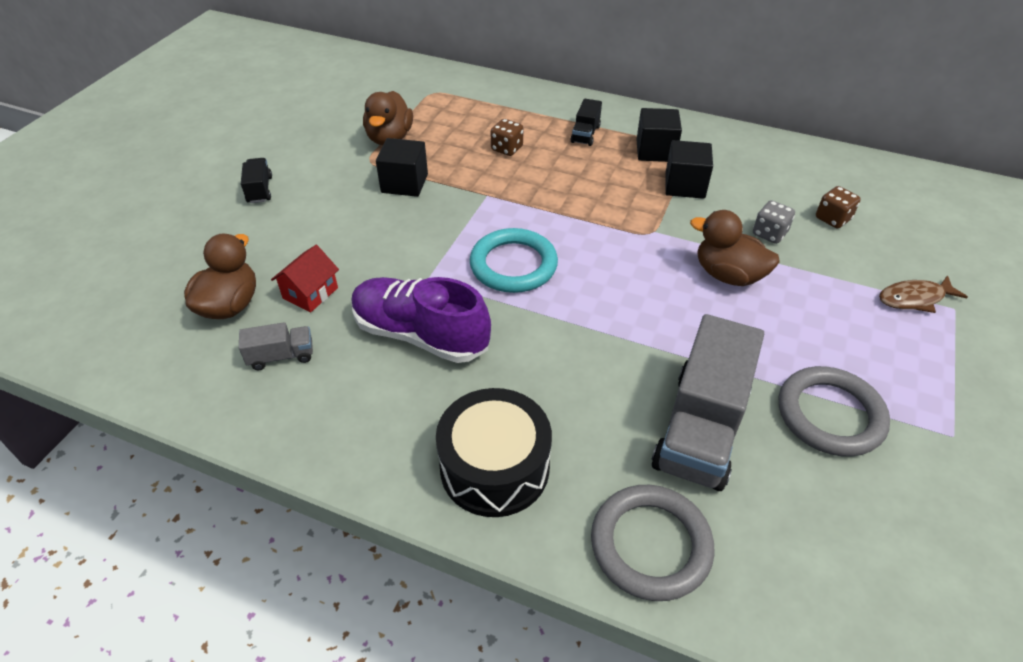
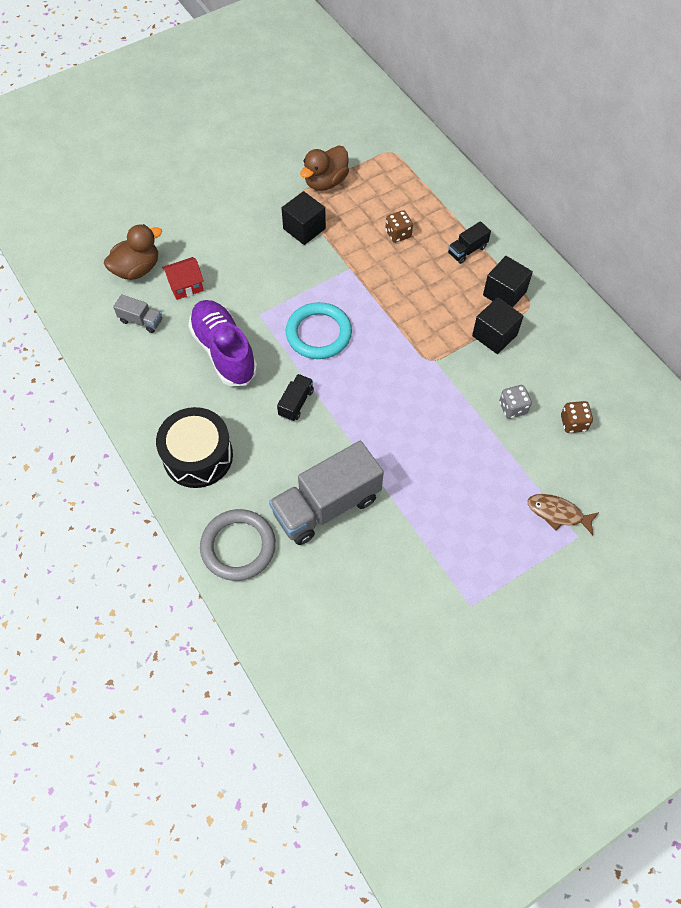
camera: 35 degrees right, 15 degrees up
(260, 190) = (211, 186): black truck -> black truck (296, 403)
(728, 275) = (449, 421): brown duck -> none
(830, 415) = (410, 546): grey ring -> none

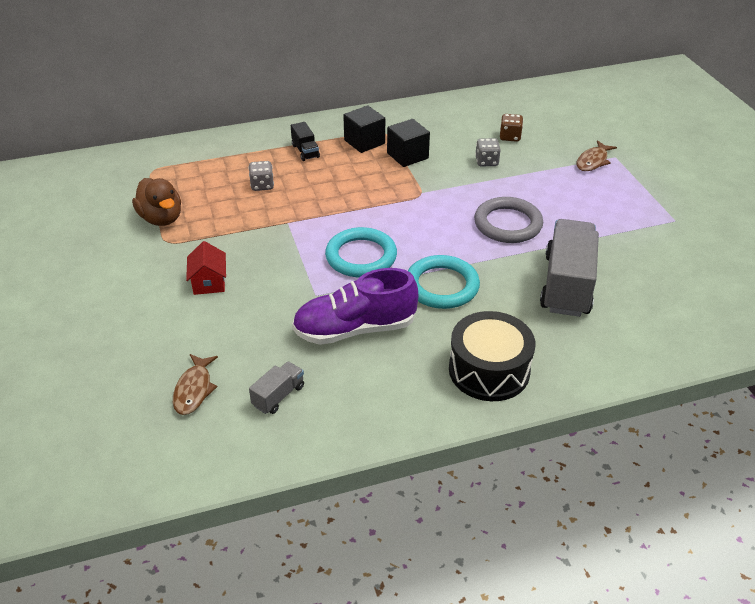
camera: 75 degrees left, 20 degrees down
(137, 269) = (194, 390): brown duck -> brown fish
(185, 285) = (245, 348): red house -> red house (209, 282)
(238, 546) = (606, 354): grey ring -> grey ring (508, 224)
(296, 403) = (442, 286): black truck -> turquoise ring
(304, 229) = (216, 244): black cube -> none
(326, 505) = (566, 285): grey truck -> grey truck turned 150 degrees counterclockwise
(398, 234) = (262, 185): brown dice -> grey dice

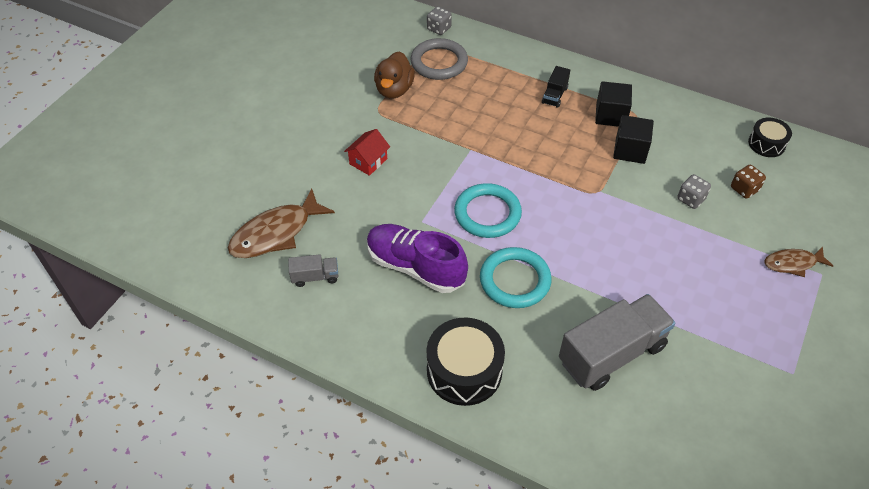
camera: 45 degrees right, 10 degrees up
(194, 390) = (276, 233): brown fish -> brown fish, size x1.69
(262, 185) = (489, 106): grey dice -> grey dice (439, 29)
(487, 104) = (766, 144): none -> black drum
(508, 224) = (634, 267): grey ring -> grey ring (439, 62)

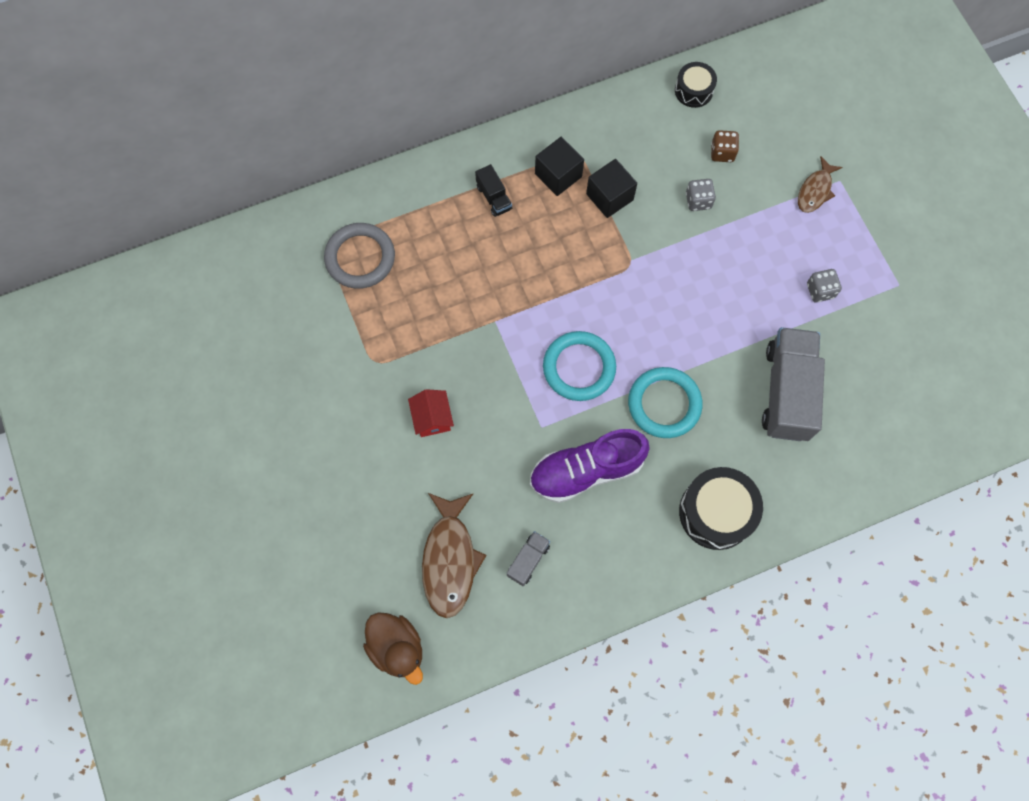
camera: 50 degrees left, 20 degrees up
(394, 90) = (360, 326): brown duck -> brown duck (397, 648)
(439, 29) = (313, 220): grey dice -> grey dice (820, 291)

